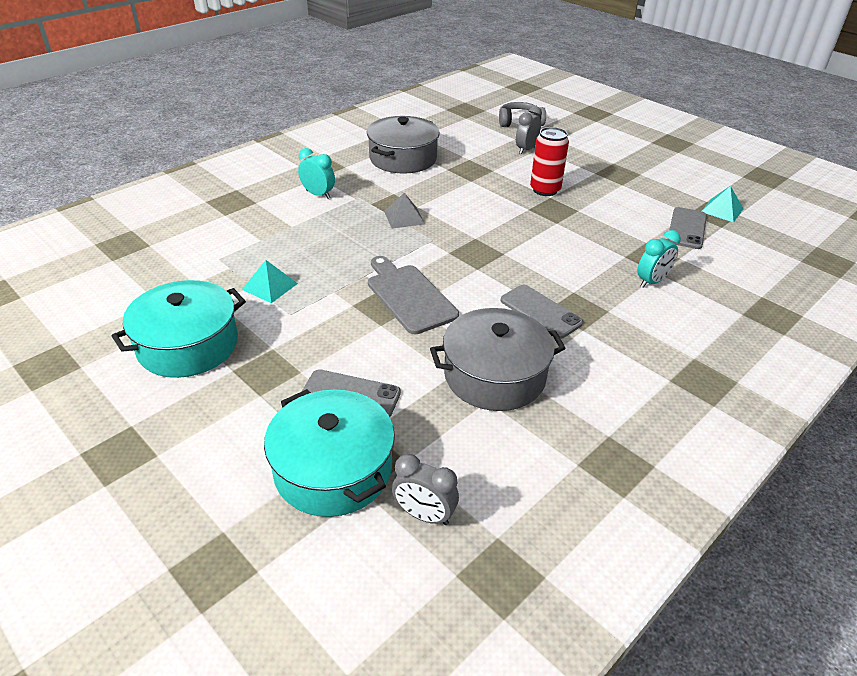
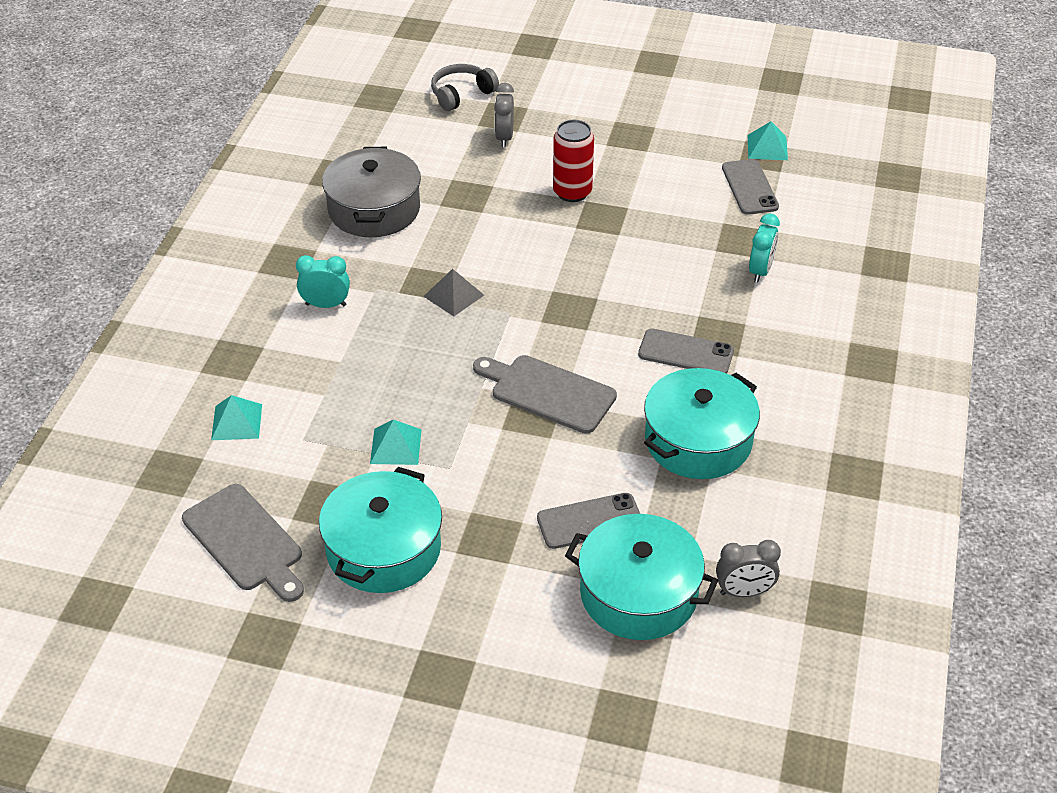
camera: 30 degrees left, 5 degrees up
(113, 301) = (245, 541): none -> grey cutting board
(192, 234) = (237, 422): none -> turquoise pyramid
(494, 375) = (698, 440): grey pot -> turquoise pot

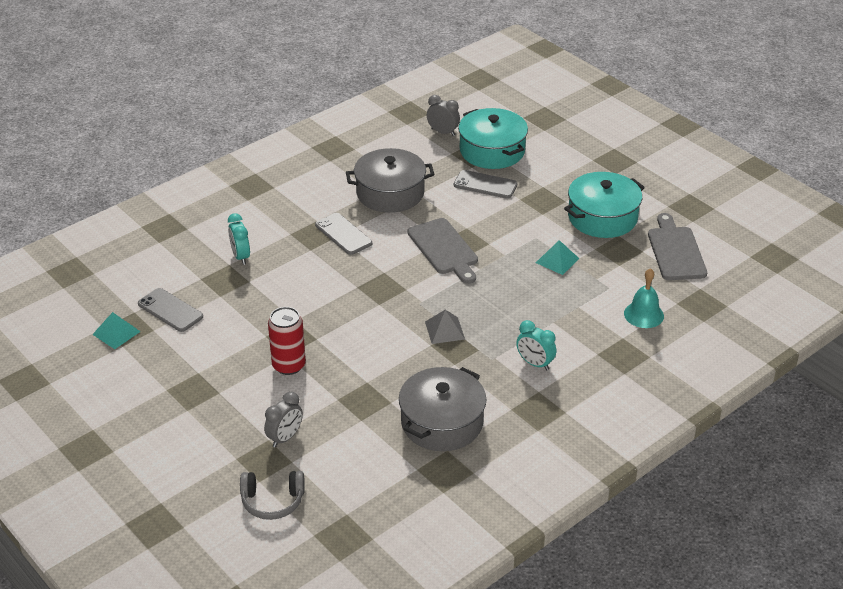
camera: 145 degrees left, 5 degrees down
(237, 422) = (643, 314): turquoise pyramid -> turquoise bell
(698, 440) = (390, 193): turquoise pot -> grey pot
(749, 187) = (170, 310): grey phone -> grey phone turned 75 degrees counterclockwise
(760, 271) = (240, 256): turquoise clock -> turquoise clock turned 75 degrees counterclockwise

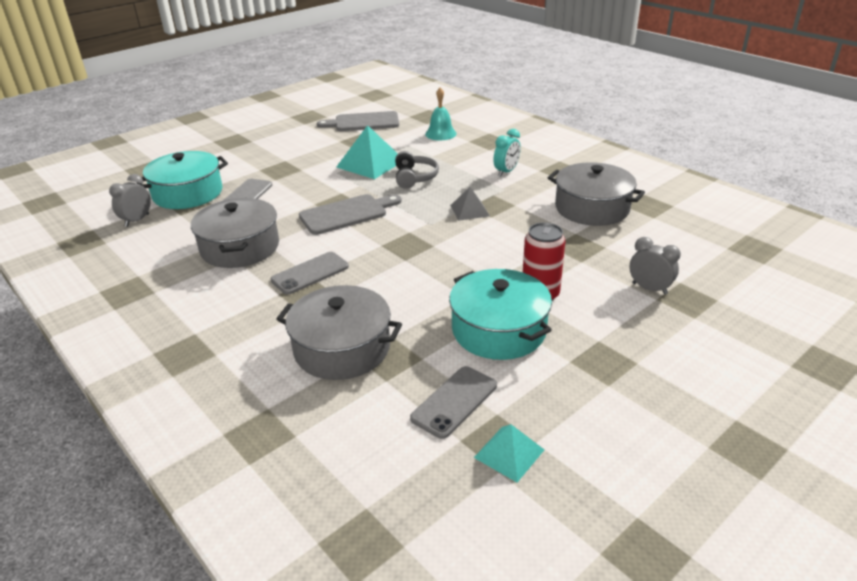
camera: 90 degrees left, 5 degrees down
(240, 256) = (342, 348): turquoise clock -> grey pot
(272, 501) = (738, 289): grey headphones -> grey headphones (414, 177)
(557, 260) = (370, 163): turquoise pyramid -> turquoise pyramid, size x1.73
(602, 217) = (313, 146): turquoise pot -> turquoise pot (499, 330)

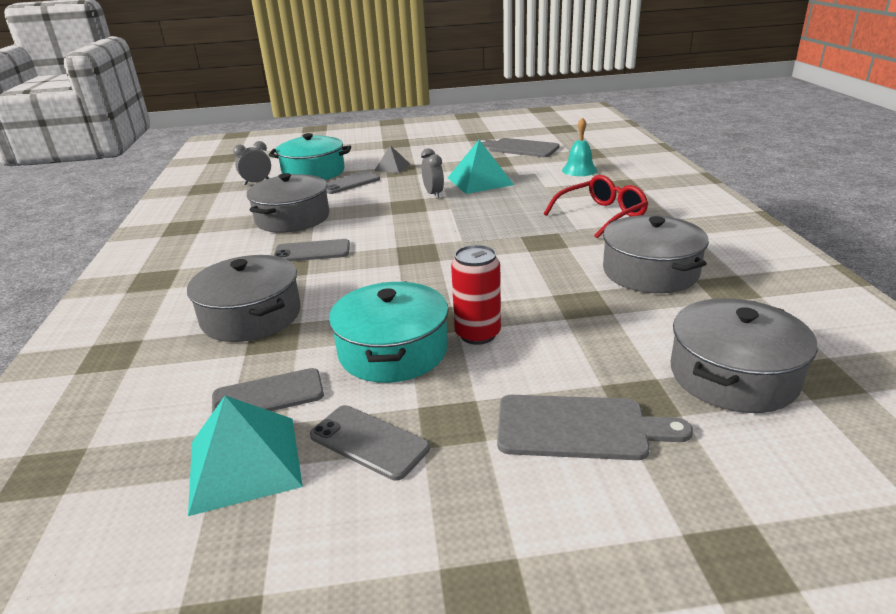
camera: 35 degrees right, 5 degrees down
(347, 214) = (404, 215): grey cutting board -> grey cutting board (579, 428)
(414, 177) = (502, 200): grey headphones -> none
(469, 210) = (515, 240): grey pyramid -> grey pyramid (392, 167)
(506, 172) = (600, 215): turquoise clock -> red glasses
(509, 453) = (244, 463): turquoise pyramid -> turquoise pyramid, size x1.73
(571, 398) = (369, 442): none -> grey phone
(649, 288) = (607, 371): grey clock -> grey clock (433, 194)
(715, 264) = (733, 375): none -> grey pot

